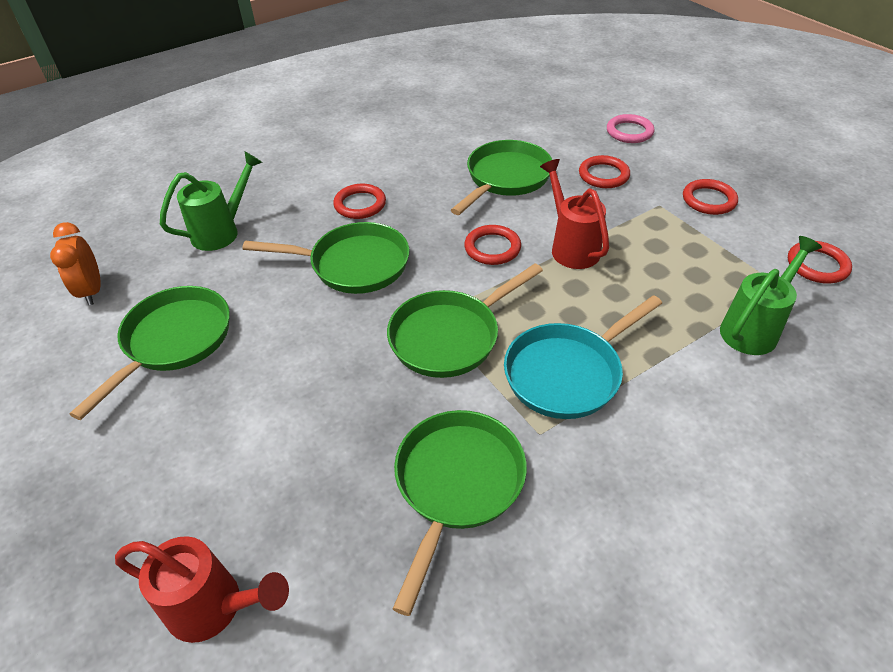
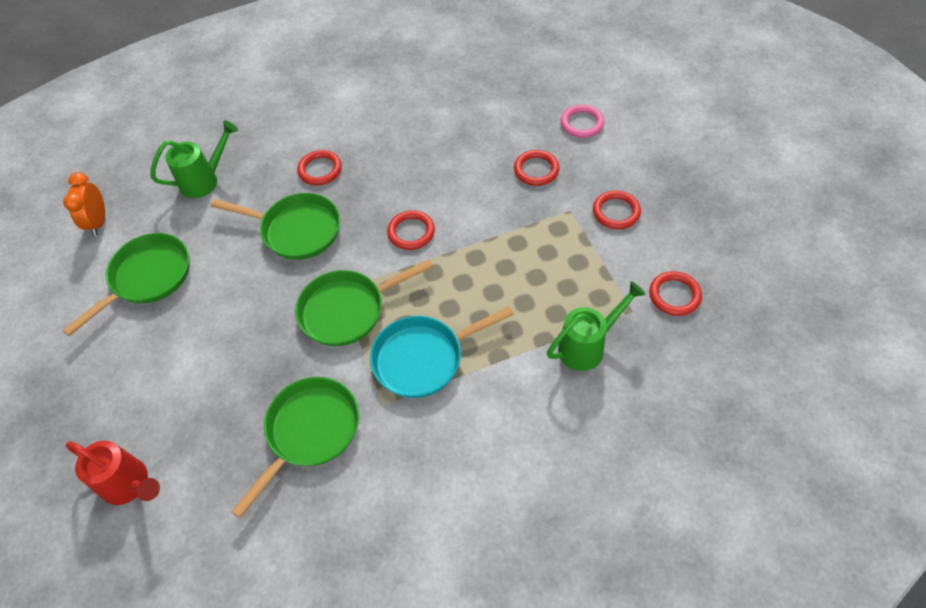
camera: 15 degrees right, 10 degrees up
(506, 178) = (450, 160): green pan -> none
(571, 246) = (476, 241): red watering can -> none

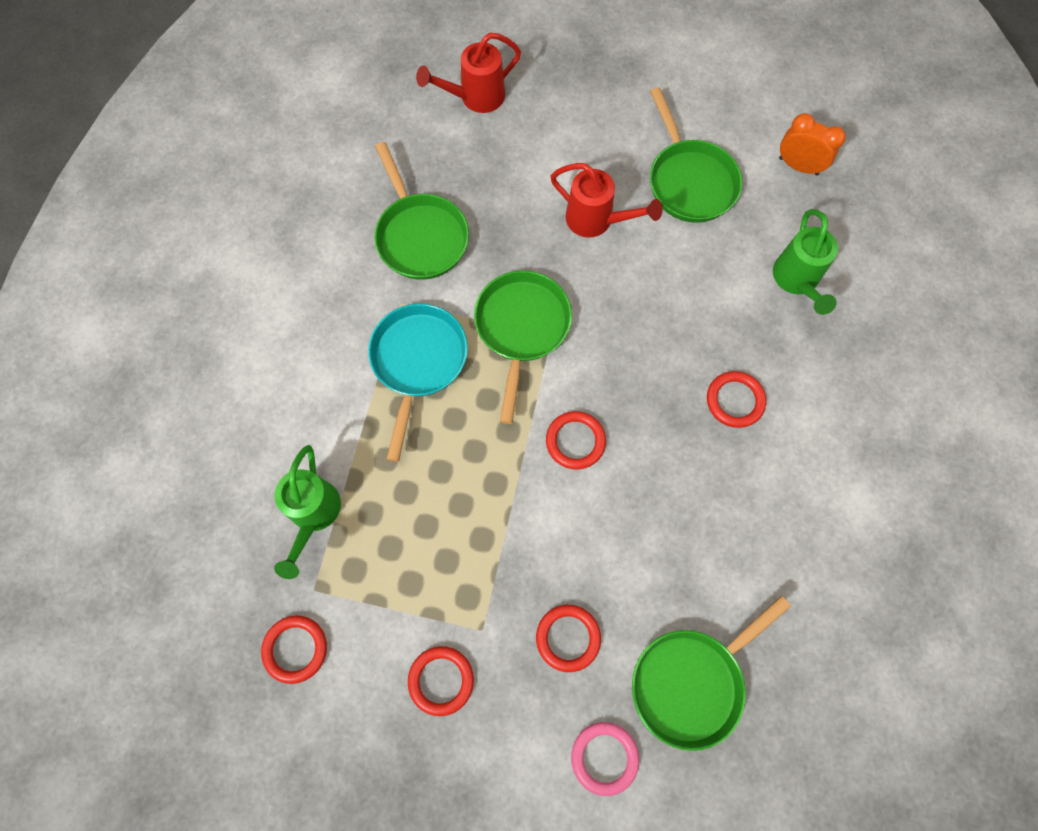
camera: 120 degrees right, 15 degrees up
(220, 316) = (596, 221): none -> red watering can
(296, 230) = (659, 334): green pan -> green pan (691, 681)

